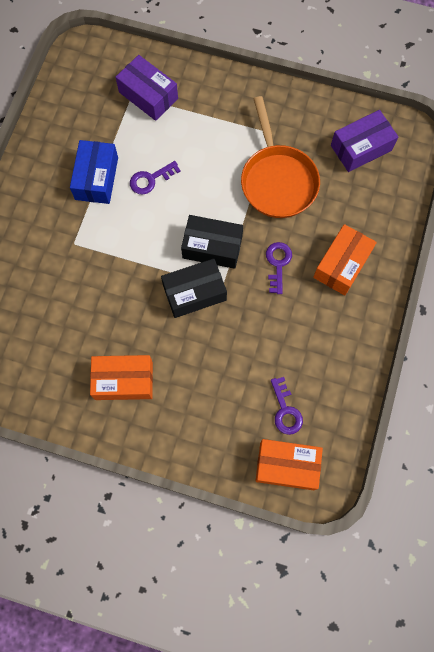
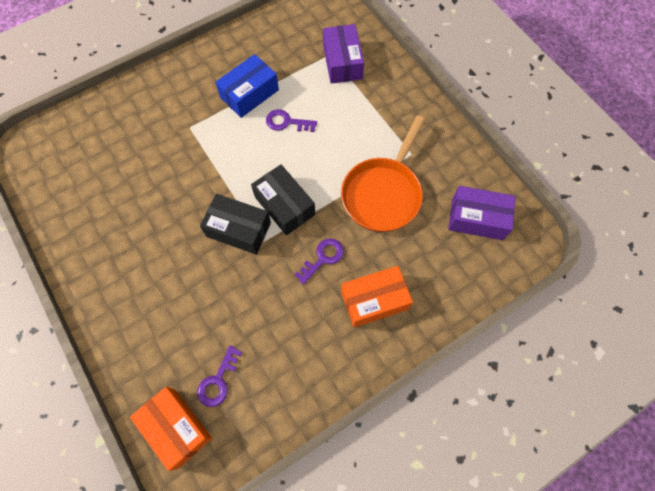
camera: 40 degrees right, 5 degrees down
(124, 380) = (126, 253): orange box -> none

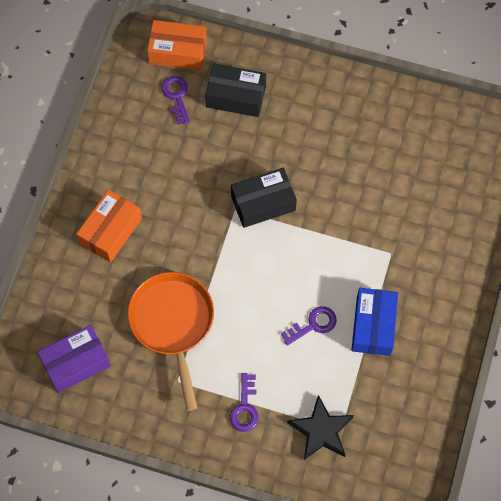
camera: 140 degrees right, 0 degrees up
(284, 205) = (245, 250): black box -> black box (236, 96)
(323, 258) = (177, 232): purple key -> purple key (245, 408)
(342, 62) = (321, 430): purple box -> black star

